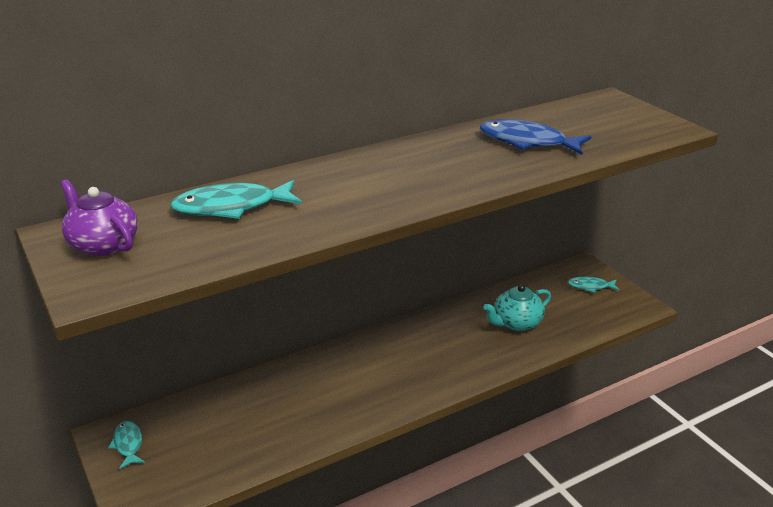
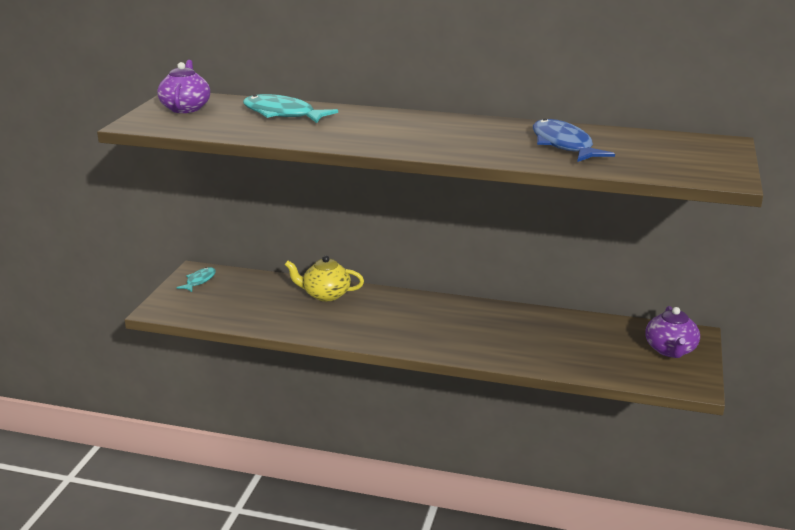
camera: 45 degrees right, 5 degrees down
(281, 384) = (325, 295): none -> yellow teapot
(516, 323) = (553, 341): turquoise teapot -> none
(590, 286) = (670, 350): turquoise fish -> purple teapot

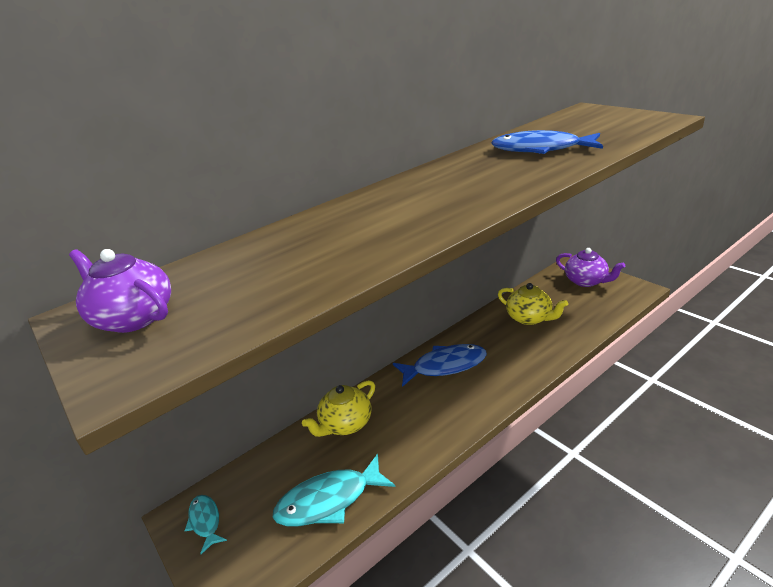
camera: 50 degrees left, 5 degrees up
(282, 114) = (273, 253): turquoise fish -> turquoise fish (329, 500)
(436, 313) = (445, 366): none -> blue fish
(557, 334) = (529, 318): none -> yellow teapot

